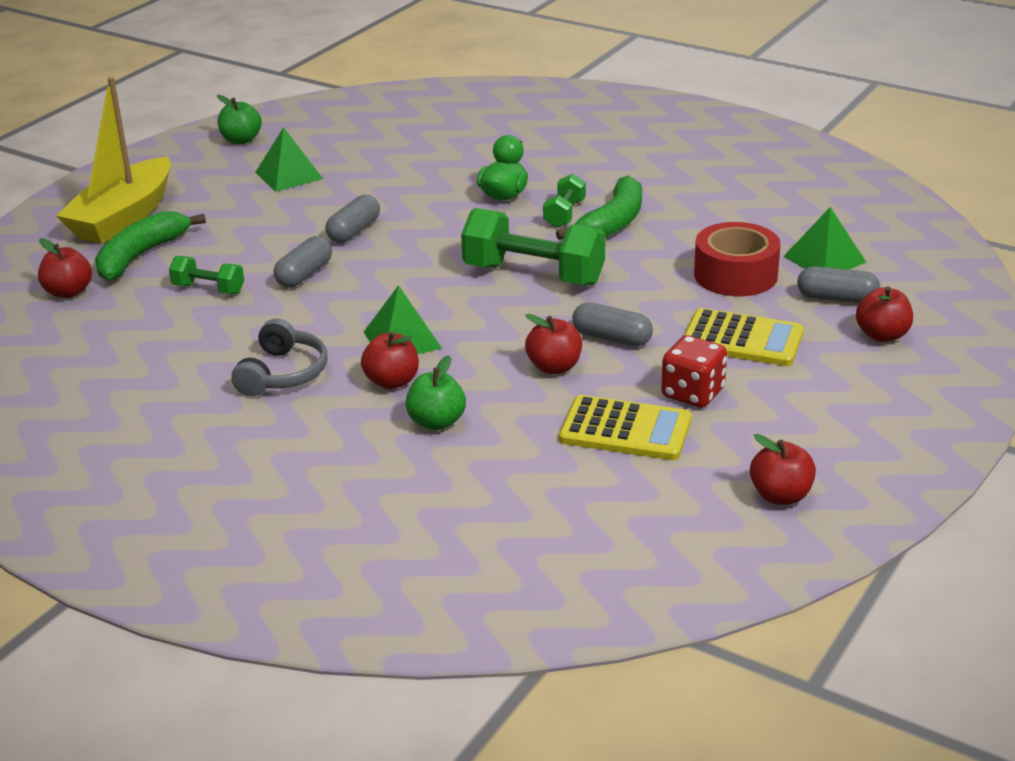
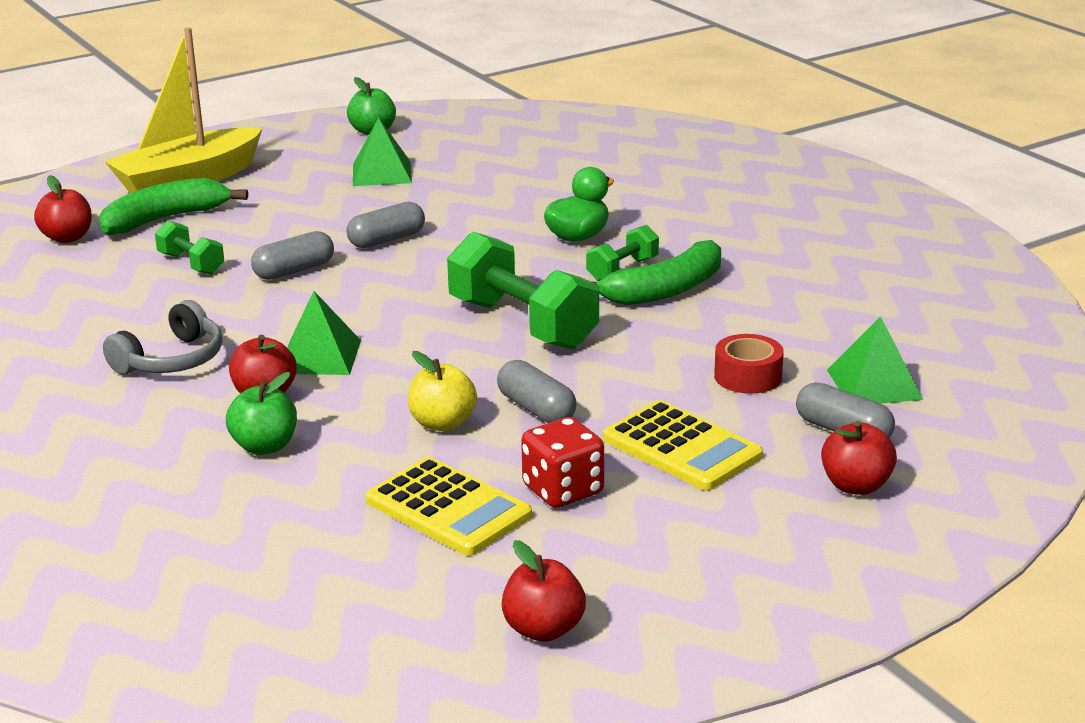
camera: 25 degrees right, 5 degrees down
(554, 367) = (442, 423): red apple -> yellow apple
(735, 275) = (748, 376): red tape -> red tape, size x0.64

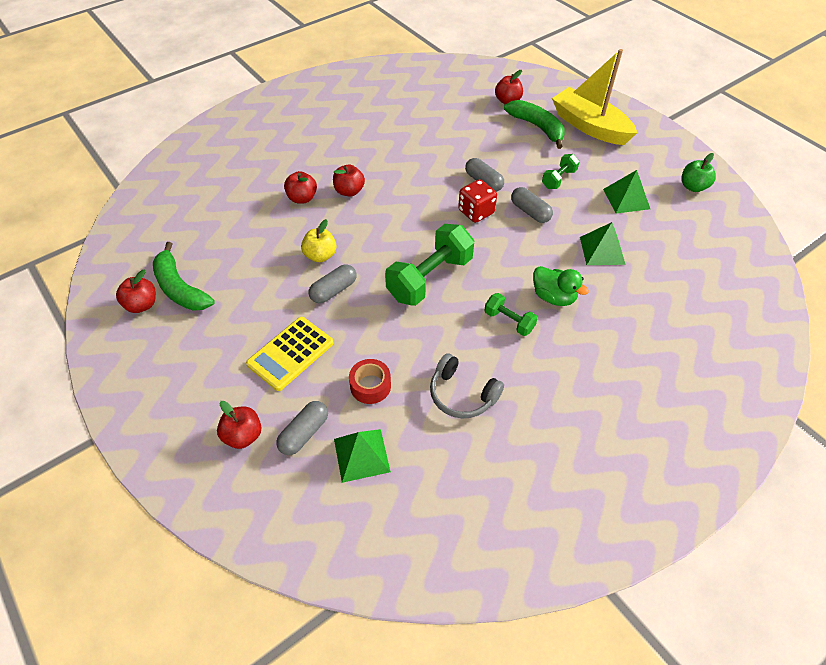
camera: 85 degrees right, 25 degrees up
(171, 360) = (382, 156): grey headphones -> grey headphones (462, 394)
(191, 264) = (485, 145): green dumbbell -> green dumbbell (558, 179)
(265, 446) = (302, 198): green apple -> red apple
(319, 356) = (388, 204): green pyramid -> green pyramid (602, 250)
(448, 508) = (243, 265): yellow calculator -> none
(563, 490) = (253, 305): red dice -> red dice (476, 212)
(665, 290) = (482, 344): green banana -> green banana (180, 288)

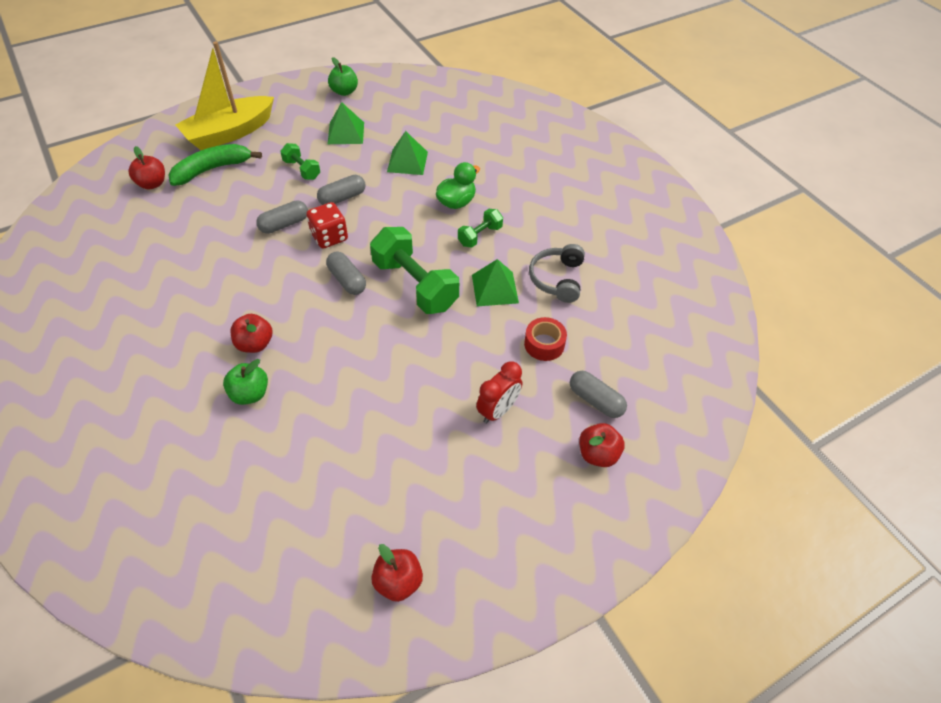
camera: 85 degrees left, 0 degrees up
(180, 288) = (378, 534): green banana -> none
(290, 353) = (498, 410): yellow calculator -> red clock
(302, 198) = (250, 394): red apple -> green apple
(320, 255) = (358, 378): yellow apple -> none
(333, 290) = (415, 368): grey capsule -> grey capsule (347, 280)
(361, 455) = (618, 356): green pyramid -> green pyramid (495, 289)
(462, 394) = (557, 279): grey headphones -> grey headphones turned 150 degrees clockwise

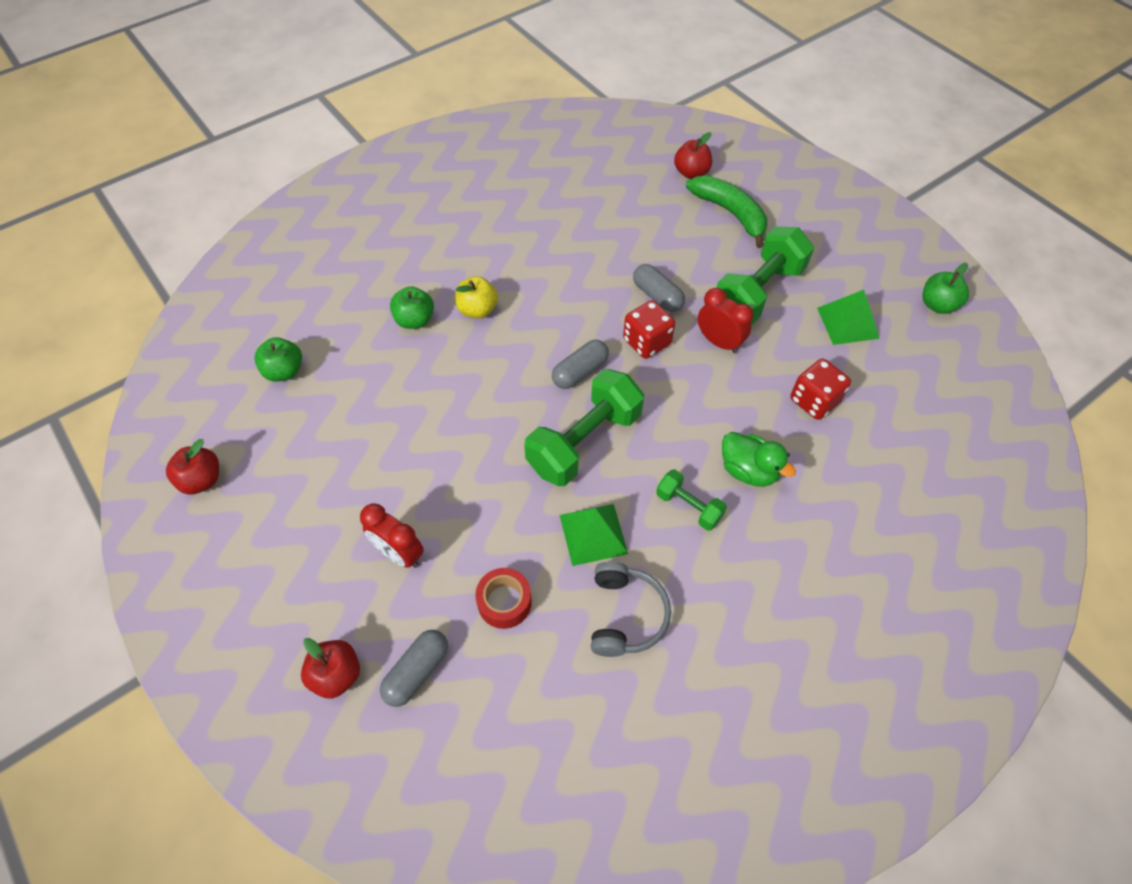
camera: 85 degrees right, 5 degrees up
(229, 133) = (800, 212): yellow boat -> none
(255, 344) = (477, 310): red apple -> yellow apple
(279, 510) = (284, 371): none -> green apple
(302, 170) = (758, 292): green dumbbell -> green dumbbell, size x1.94
(342, 198) = (719, 342): grey capsule -> red clock
(407, 161) = (814, 401): green pyramid -> red dice
(557, 279) = (625, 615): grey headphones -> grey headphones turned 90 degrees clockwise

